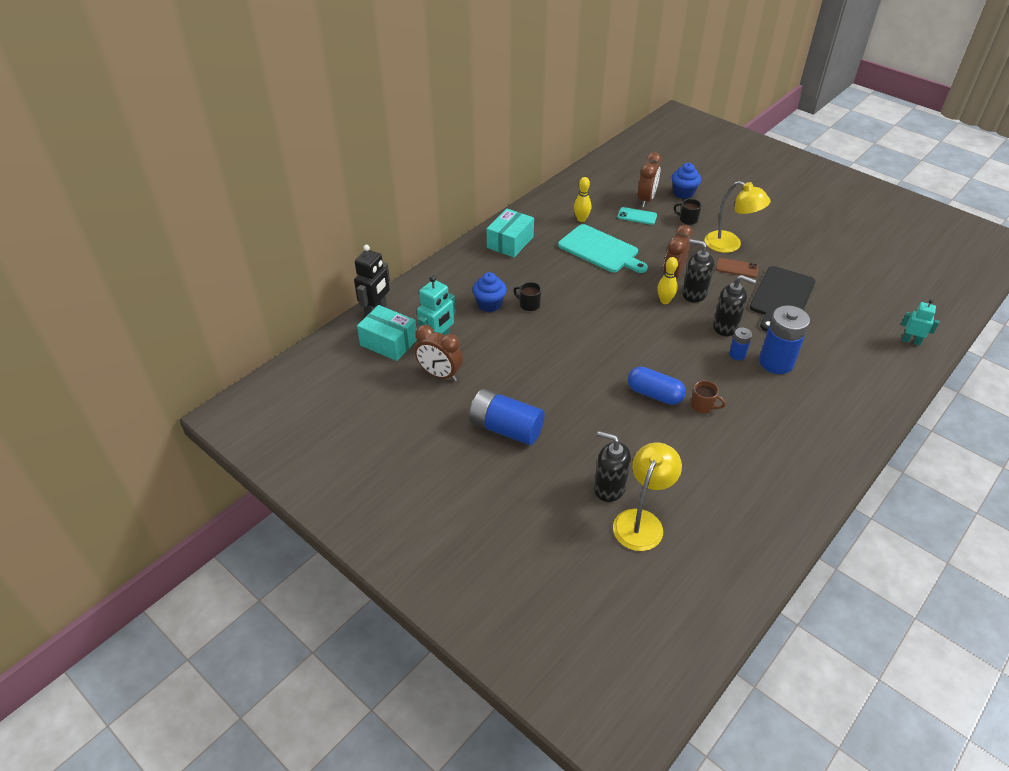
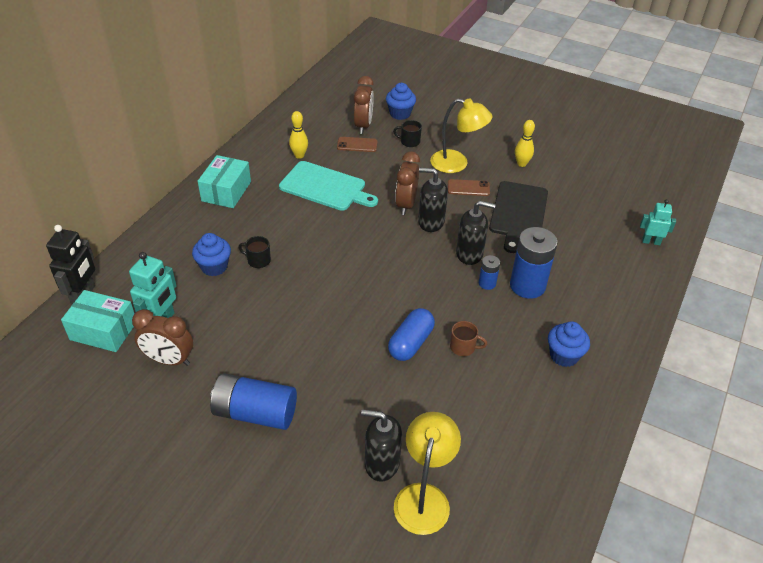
camera: 15 degrees left, 0 degrees up
(637, 216) = (357, 145): turquoise phone -> brown phone
(654, 394) = (410, 343): blue capsule -> blue capsule turned 75 degrees counterclockwise
(665, 301) = (402, 234): yellow bowling pin -> yellow bowling pin (521, 164)
(798, 428) = (564, 355): none -> blue cupcake

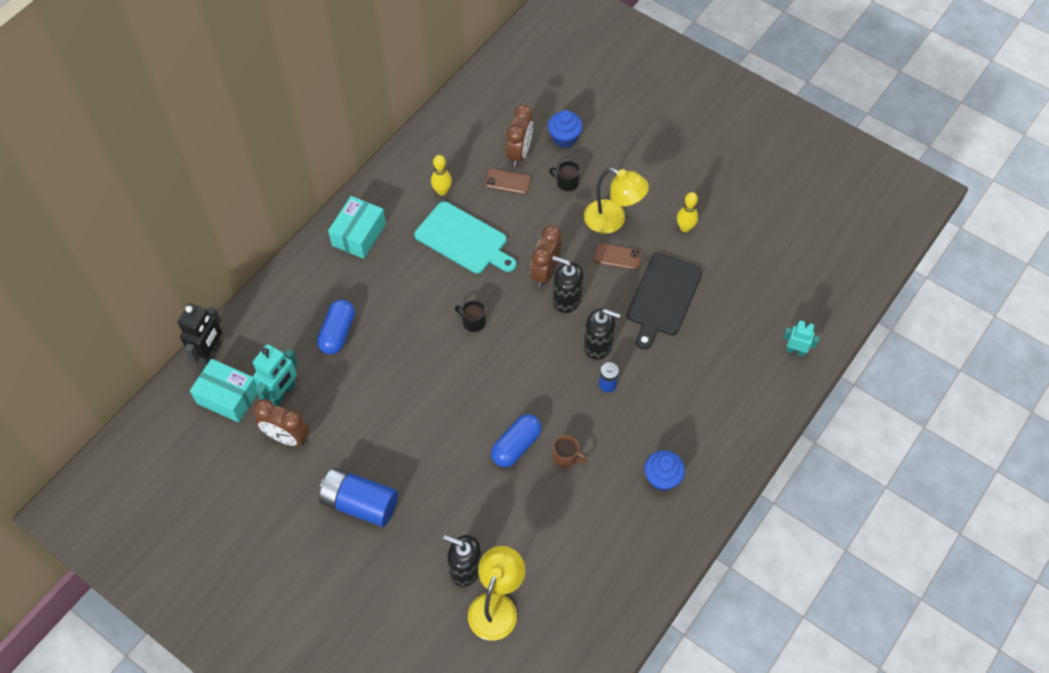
camera: 10 degrees right, 15 degrees up
(214, 267) = (338, 333): blue cupcake -> blue capsule
(258, 260) = (382, 330): black mug -> black mug (473, 322)
(527, 285) = (648, 392): blue battery -> none

